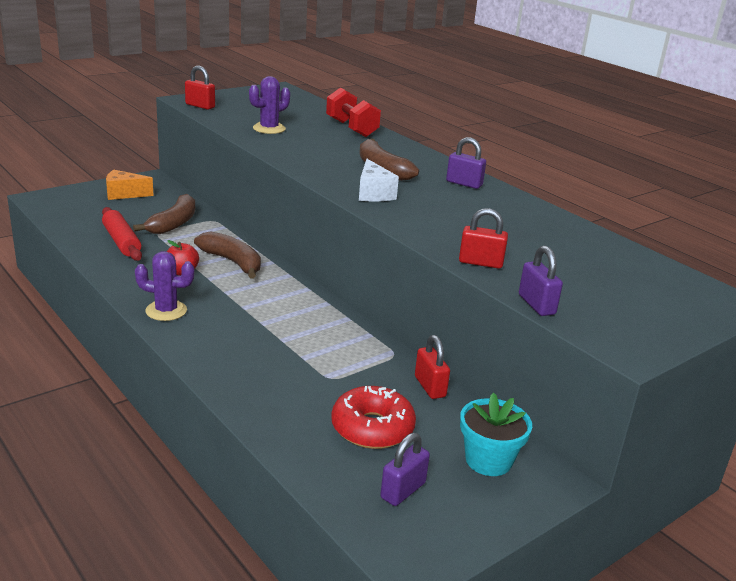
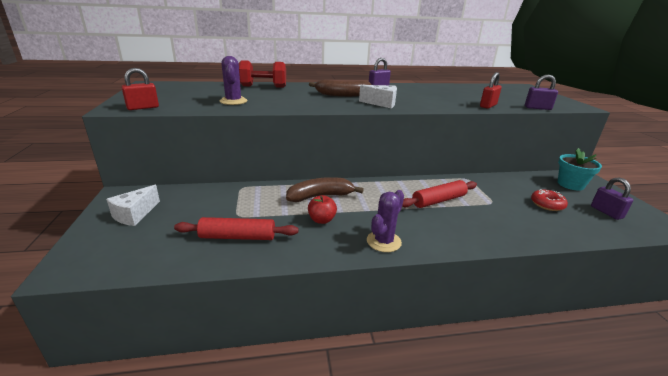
camera: 60 degrees left, 0 degrees up
(124, 194) = (135, 214): orange cheese -> white cheese
(173, 223) = (229, 204): brown banana -> none
(294, 336) = (438, 200): none -> red rolling pin
(372, 428) = (547, 204): red donut -> red donut, size x0.65
(430, 387) = (502, 179): red padlock -> none

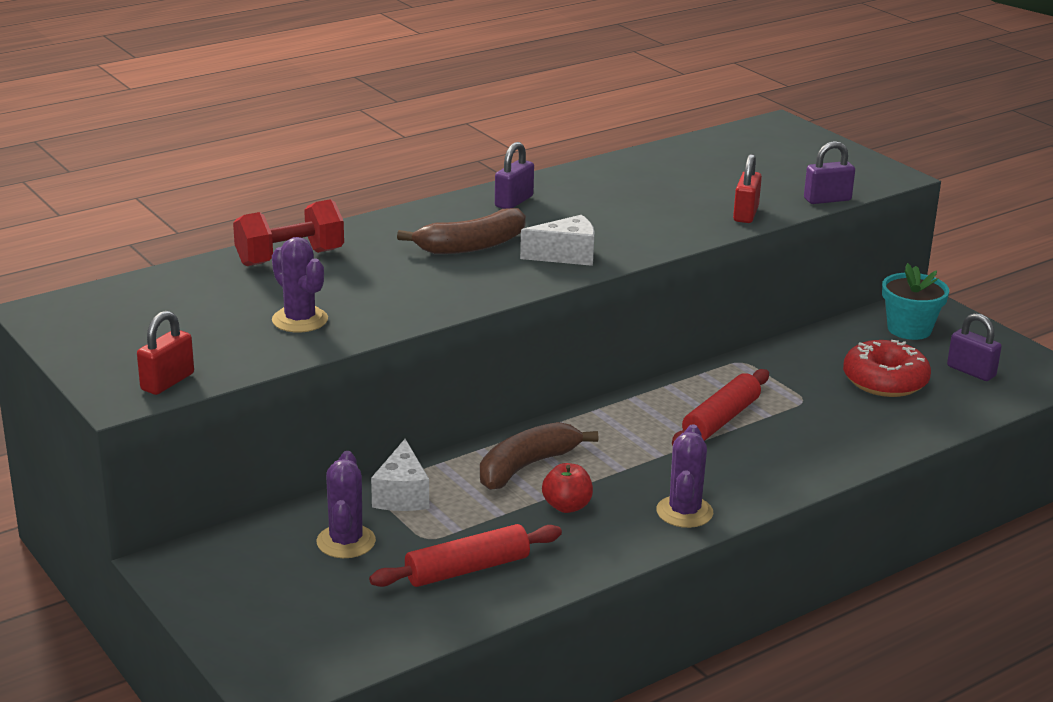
camera: 25 degrees left, 0 degrees up
(135, 214) = (255, 587): white cheese -> white cheese (402, 495)
(200, 206) = (346, 542): none -> purple cactus
(547, 204) = (885, 381): red donut -> red donut, size x1.54

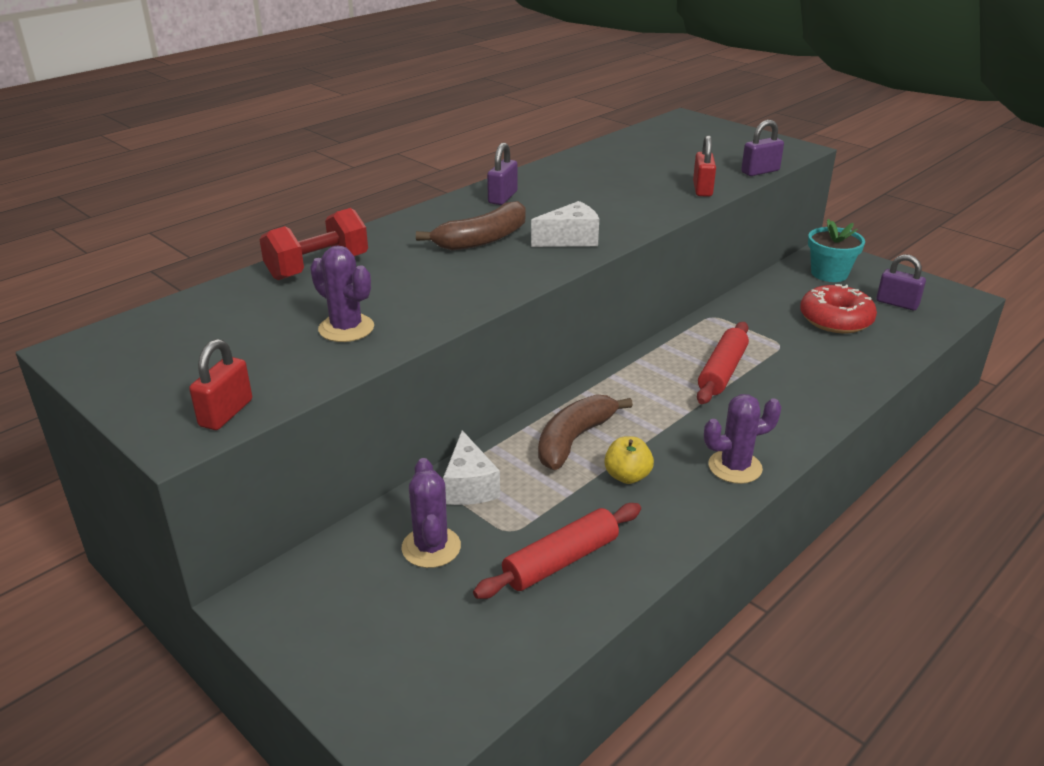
camera: 10 degrees left, 5 degrees up
(567, 506) = (627, 476): red apple -> yellow apple
(684, 512) = (735, 467): purple cactus -> purple cactus turned 75 degrees clockwise

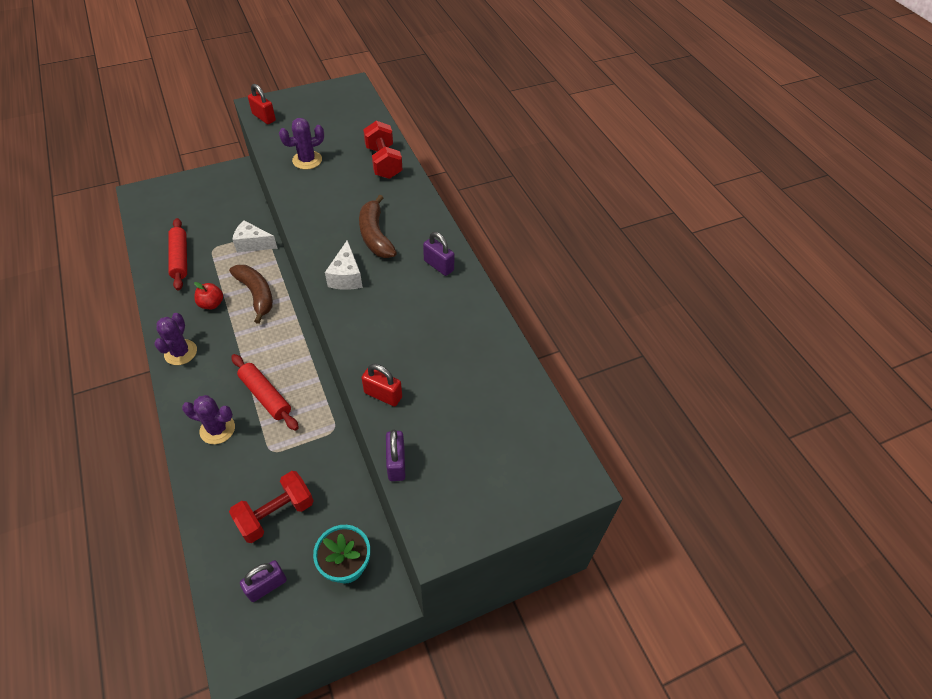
camera: 110 degrees right, 20 degrees up
(431, 547) = (224, 221): purple cactus -> purple cactus (217, 429)
(627, 476) = (211, 304): yellow apple -> red apple
(835, 319) = (276, 514): red donut -> red dumbbell

